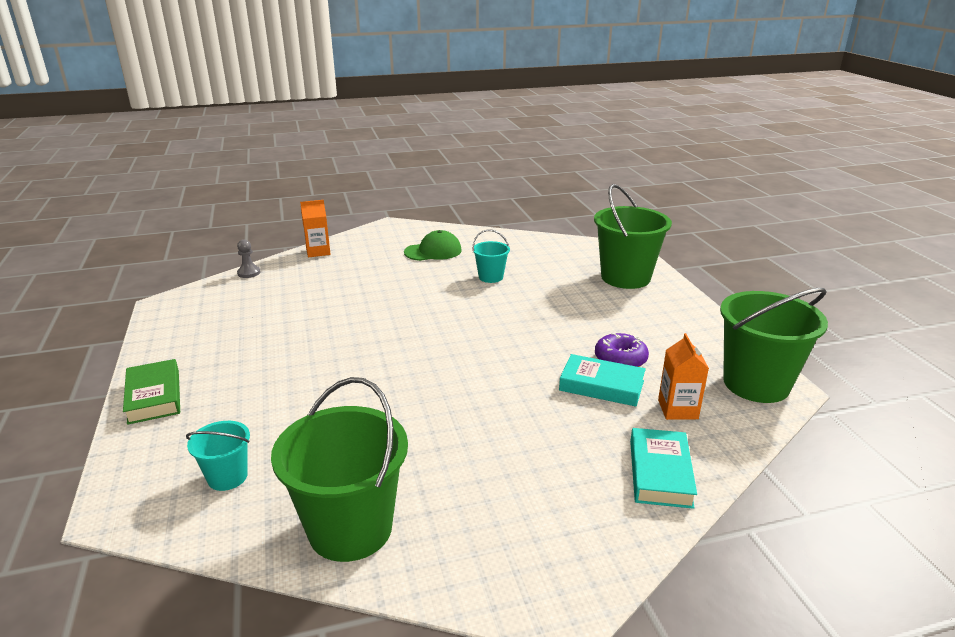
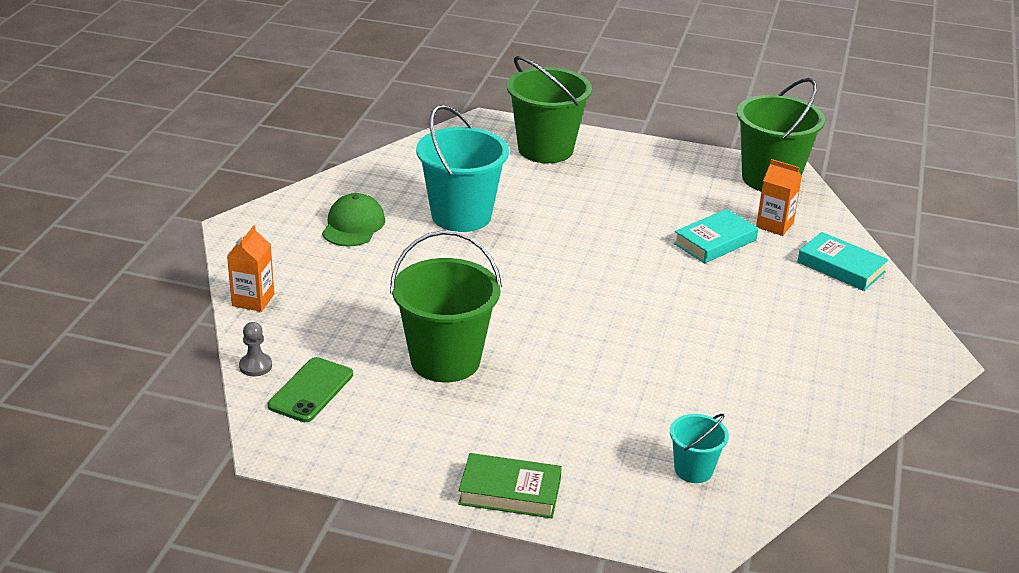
camera: 60 degrees left, 5 degrees up
(235, 295) = (311, 390): none -> green phone
(350, 528) = (807, 422): green bucket -> green bucket (445, 360)
(490, 277) = (461, 216): turquoise bucket -> turquoise bucket, size x1.98
(620, 359) = (684, 216): purple donut -> none

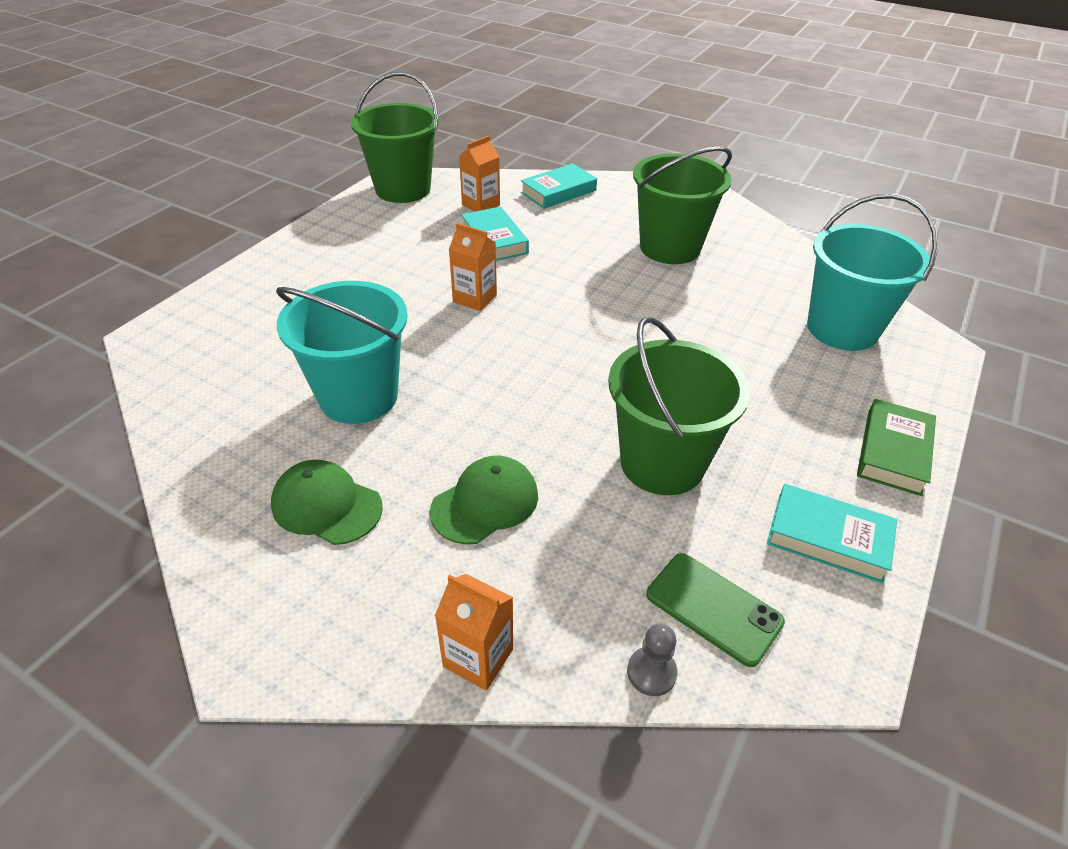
camera: 75 degrees left, 10 degrees up
(376, 285) = (485, 503): none -> green cap
(392, 447) = (828, 538): none -> turquoise book
(545, 149) = (252, 304): green bucket -> green bucket (670, 247)
(613, 245) = (475, 298): none -> orange carton
(693, 470) = (842, 329): turquoise bucket -> turquoise bucket, size x1.98

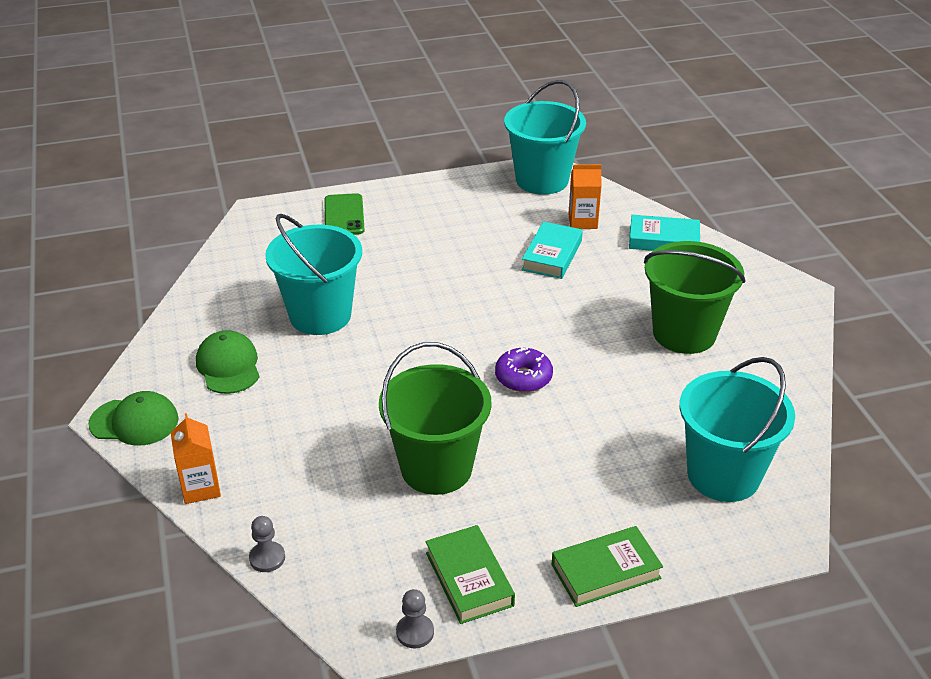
camera: 45 degrees right, 5 degrees down
(403, 189) = (542, 180): green bucket -> turquoise bucket
(475, 298) = (475, 292): orange carton -> none
(485, 503) = (305, 419): green cap -> green cap (134, 422)
(614, 343) = (523, 377): none -> purple donut
(713, 608) = (343, 558): green phone -> green phone (344, 215)
(828, 538) = (469, 579): turquoise book -> green book
(867, 624) = (415, 632): none -> grey pawn

